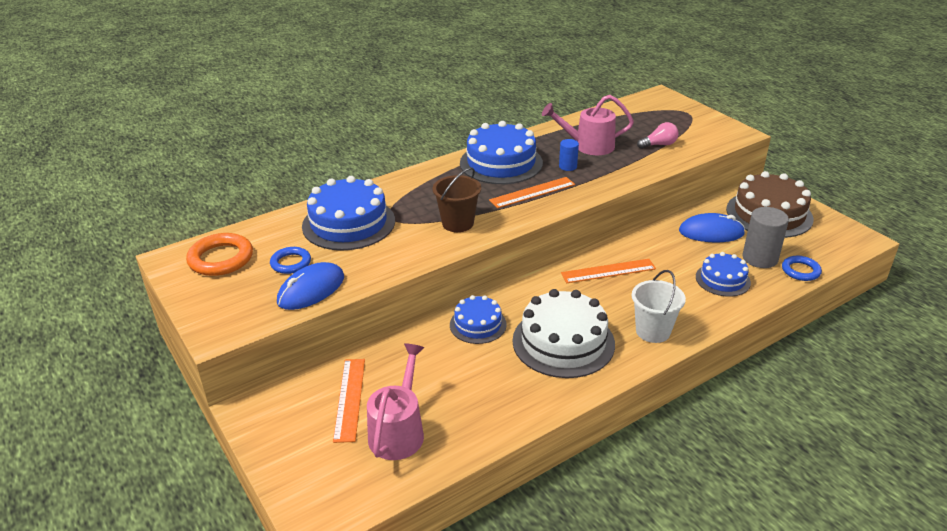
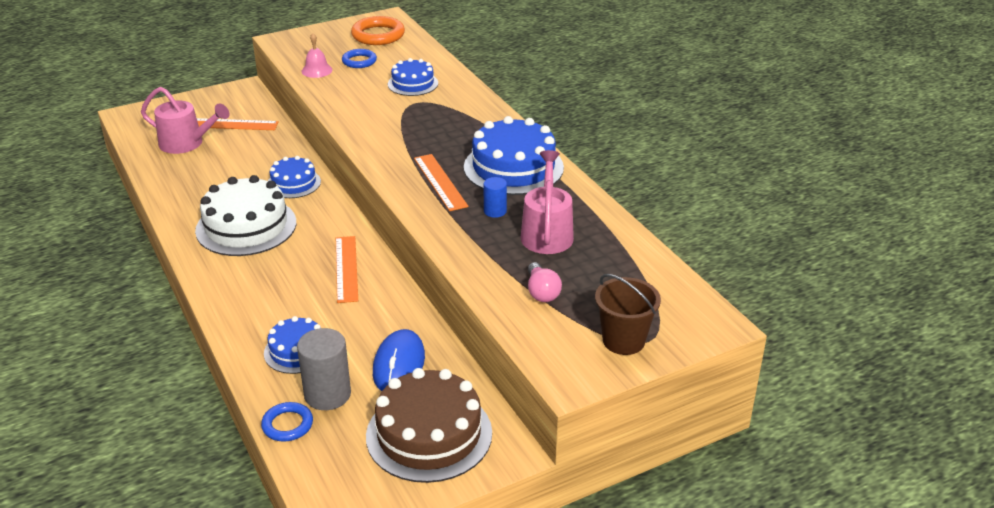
camera: 95 degrees right, 0 degrees up
(311, 290) = (317, 70): blue mouse -> pink bell
(348, 223) = (413, 83): blue cake -> blue cake, size x0.57
(457, 223) = (392, 136): brown bucket -> brown bucket (623, 341)
(653, 331) = (234, 282): white bucket -> none

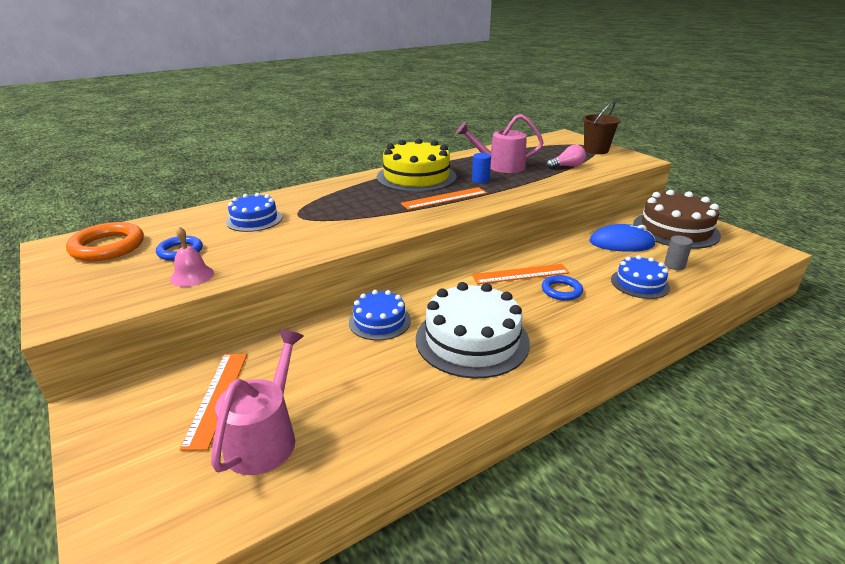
camera: 95 degrees left, 5 degrees down
(287, 425) = (719, 277): blue ring -> blue ring (561, 291)
(327, 394) = (674, 265): grey cylinder -> grey cylinder, size x0.56
(513, 167) = (416, 177): blue cake -> yellow cake

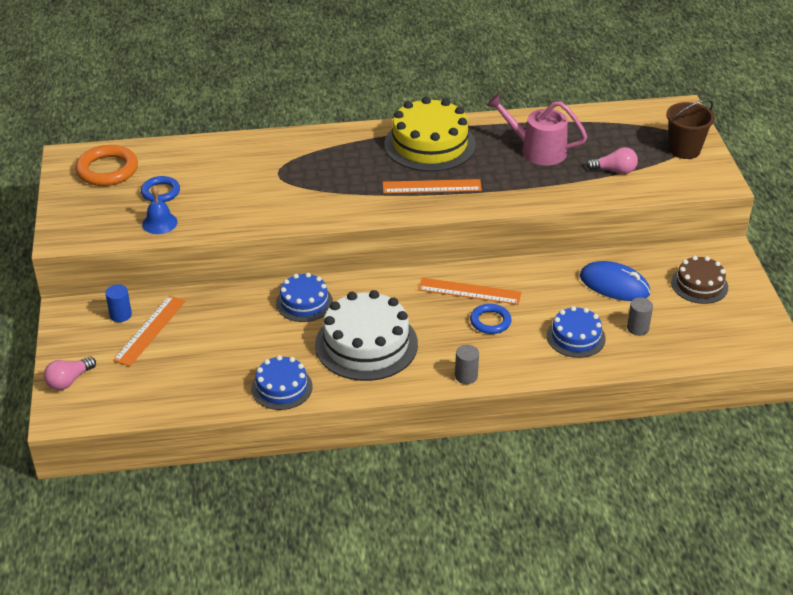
camera: 25 degrees right, 10 degrees up
(119, 501) = (69, 381): none -> pink light bulb
(192, 276) = (159, 223): pink bell -> blue bell
(254, 219) = (237, 168): blue cake -> blue cake (281, 387)
(265, 437) = (169, 370): pink watering can -> none
(480, 180) = (493, 168): blue cylinder -> blue cylinder (120, 315)
(591, 340) = (466, 376): none -> grey cylinder
(675, 229) = (699, 285): brown cake -> brown cake, size x0.57

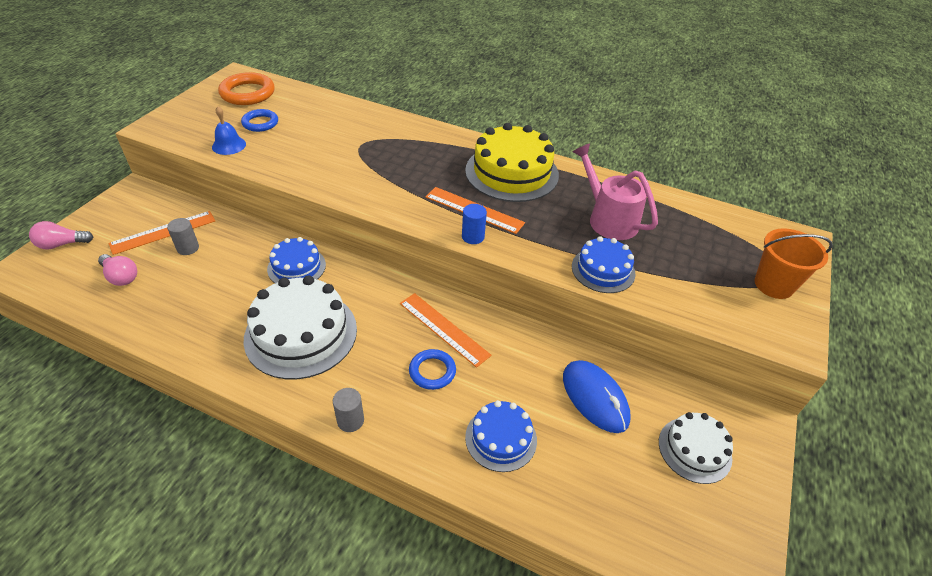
camera: 30 degrees right, 5 degrees up
(120, 315) = (161, 210): blue cylinder -> blue cylinder (473, 237)
(281, 387) = (189, 337): blue cake -> blue cake (603, 270)
(614, 170) = (673, 273): pink light bulb -> pink light bulb (121, 277)
(637, 328) = (578, 466): grey cylinder -> grey cylinder (188, 248)
(684, 150) = (773, 285): brown bucket -> orange bucket
(699, 285) = (694, 449): brown cake -> white cake

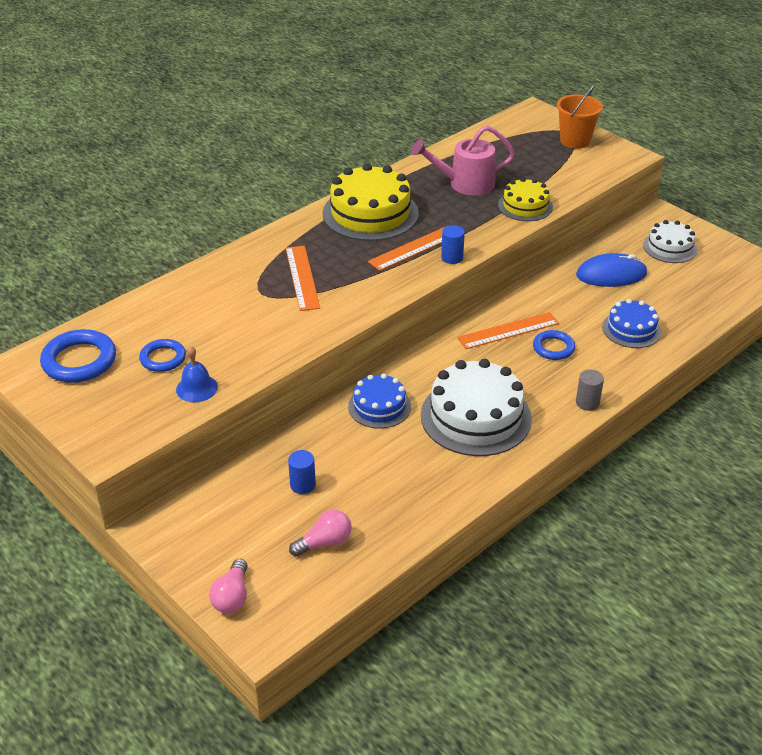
camera: 65 degrees left, 5 degrees down
(163, 232) = (260, 504): orange ruler -> orange ruler (302, 277)
(188, 248) = (302, 485): grey cylinder -> blue cylinder
(247, 93) = (79, 361): orange ring -> blue ring
(603, 270) = (525, 206): blue cake -> yellow cake

